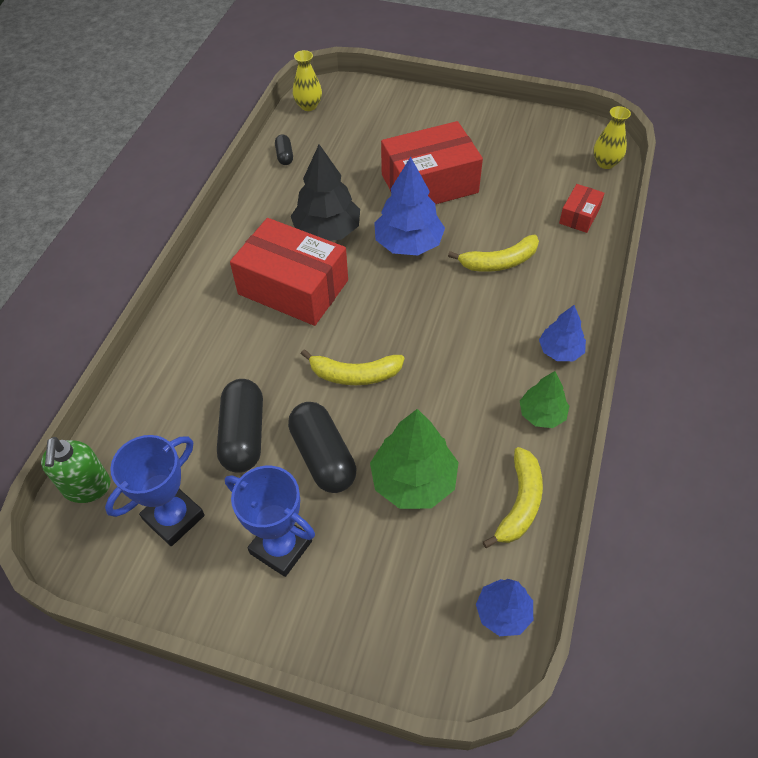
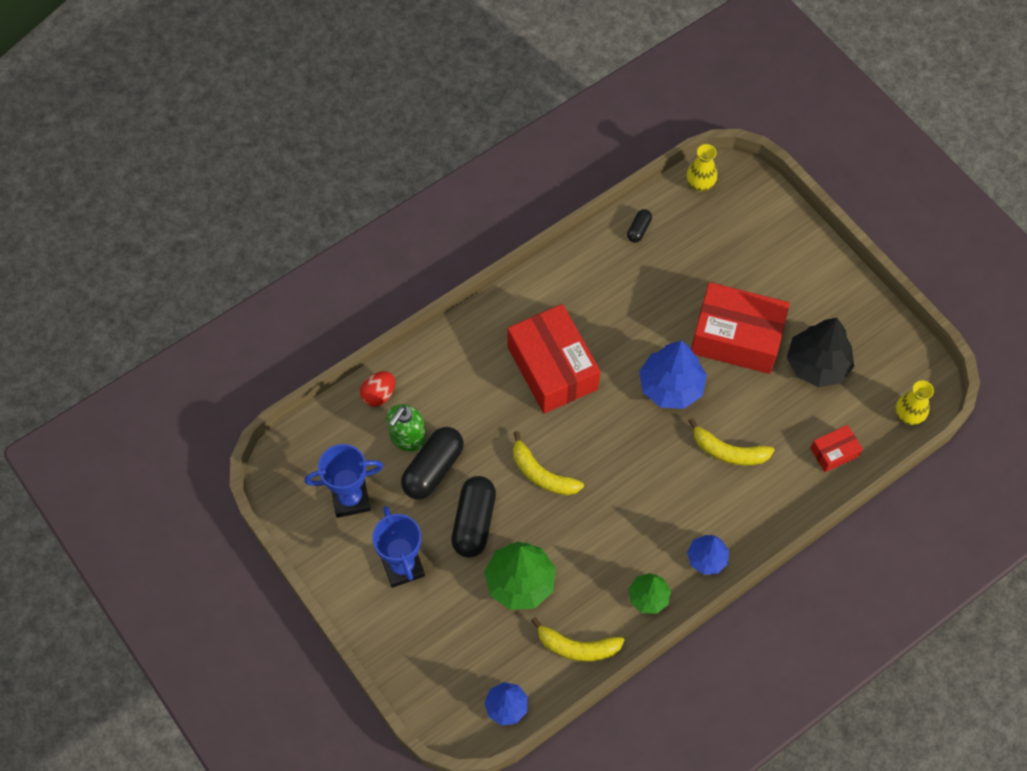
camera: 35 degrees right, 10 degrees up
(87, 487) = (310, 438): green soap dispenser -> green soap dispenser (407, 438)
(136, 403) = (379, 394): none -> red egg
(327, 231) = (616, 331): black tree -> black tree (817, 364)
(520, 503) = (577, 647): yellow banana -> yellow banana turned 45 degrees clockwise

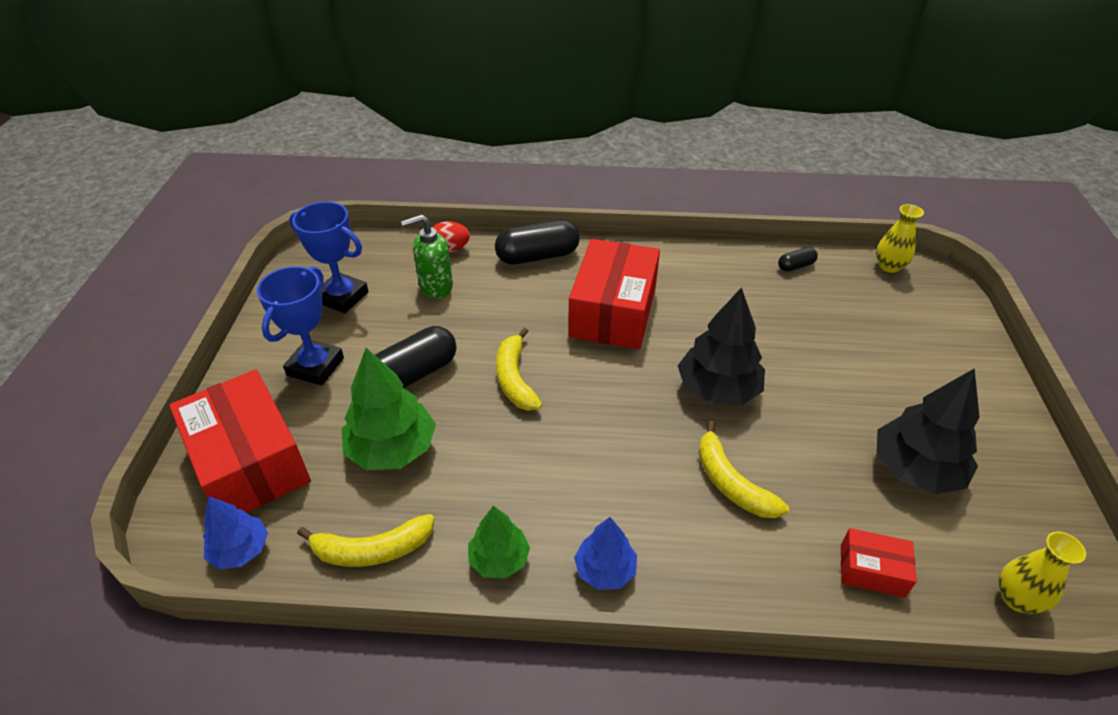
camera: 40 degrees right, 20 degrees down
(433, 469) = (428, 318): black capsule -> black capsule (537, 256)
(577, 647) = (372, 550): yellow banana -> yellow banana turned 60 degrees counterclockwise
(671, 386) = (718, 389): blue tree -> black tree
(736, 337) = (830, 392): red box -> red box (250, 462)

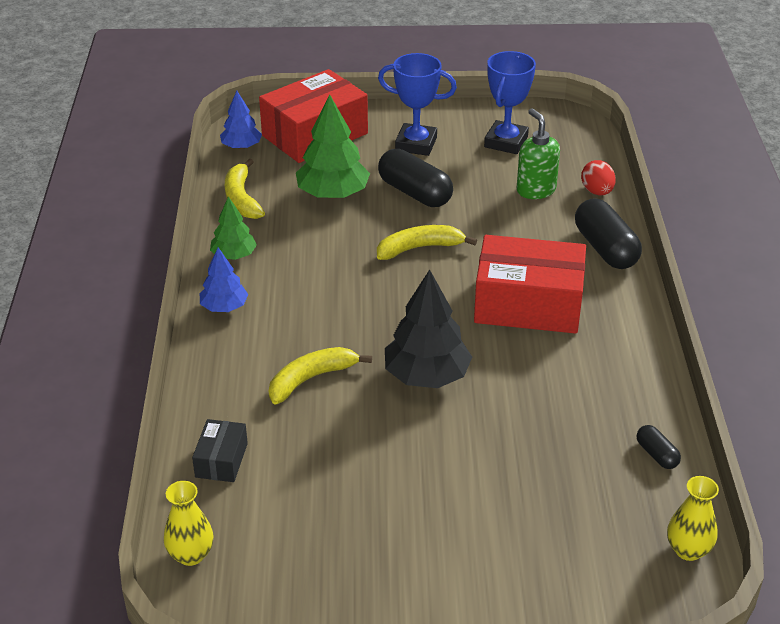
camera: 85 degrees right, 5 degrees down
(872, 570) = (221, 460): red box -> black box
(915, 469) = (336, 511): black tree -> none

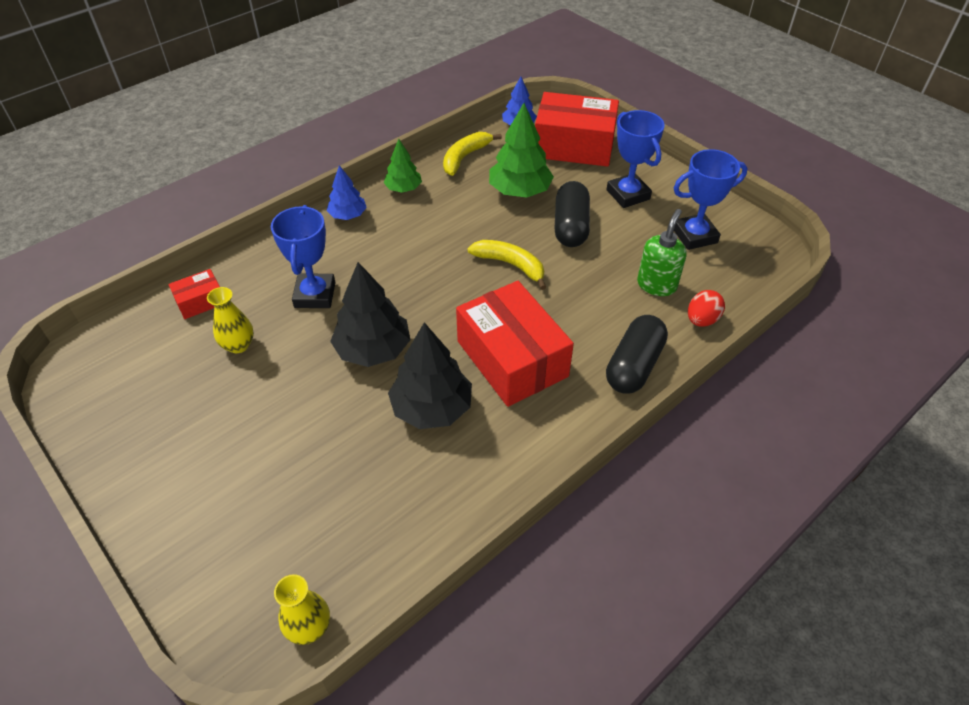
camera: 50 degrees right, 10 degrees up
(191, 555) = (104, 340): yellow vase -> yellow vase (238, 345)
(221, 460) = (200, 301): black box -> red box
(311, 379) = (315, 295): yellow banana -> blue trophy
(533, 375) = (432, 408): none -> black tree
(657, 454) = (408, 541): black capsule -> none

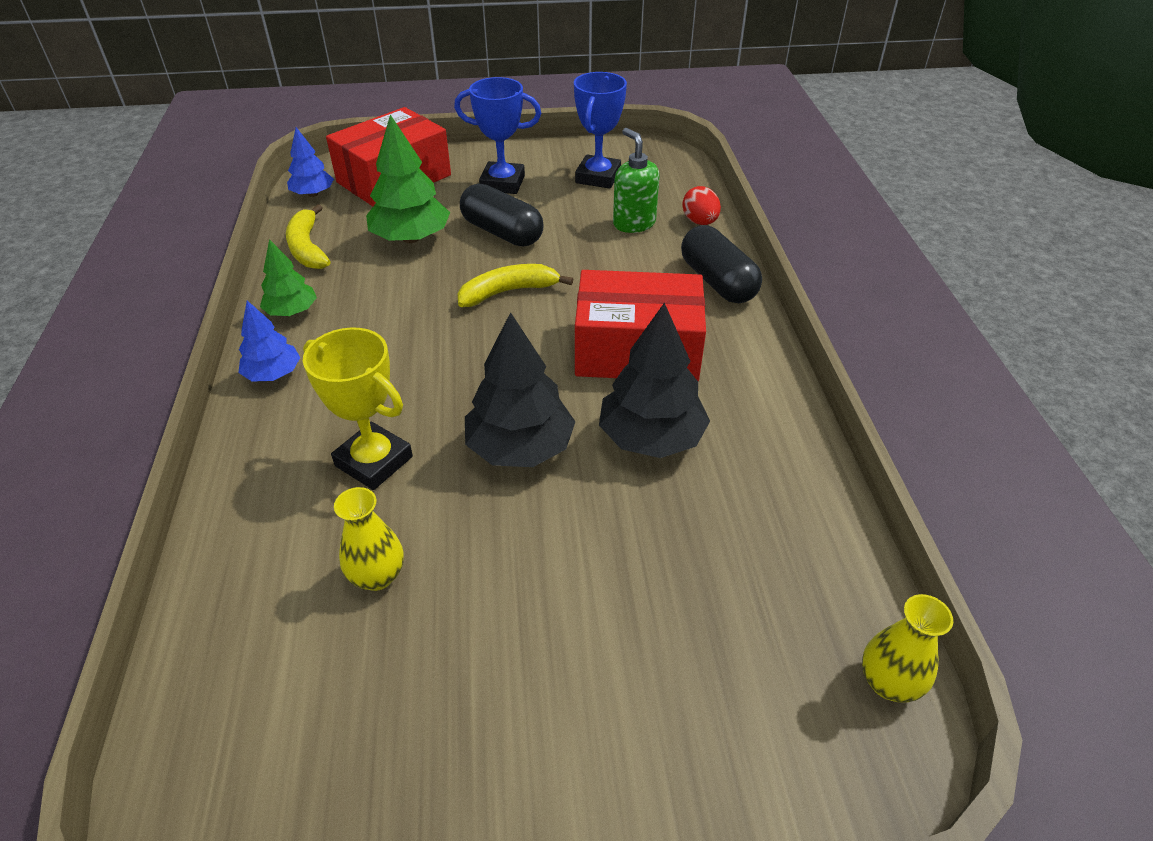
camera: 55 degrees left, 5 degrees down
(200, 301) = (245, 587): red box -> none
(315, 295) = (374, 461): blue trophy -> yellow trophy

